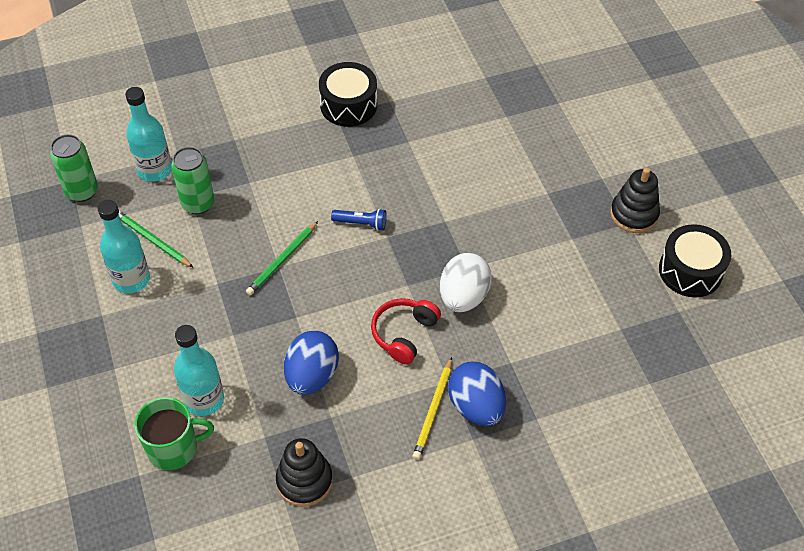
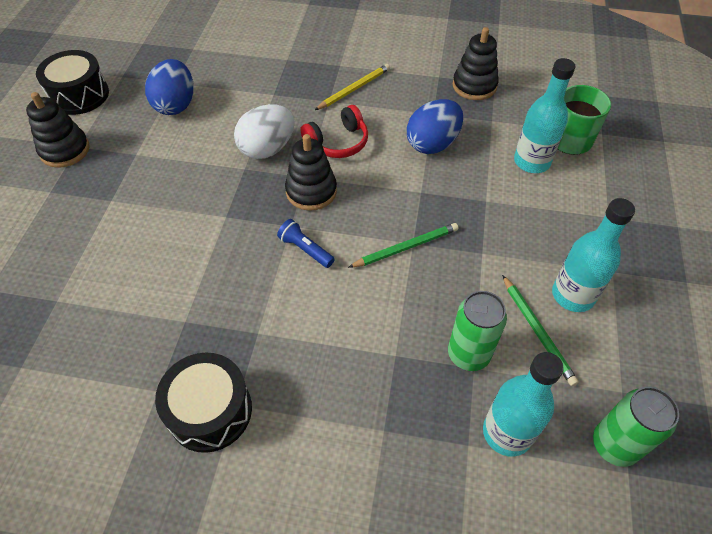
camera: 150 degrees left, 0 degrees up
(392, 273) = (311, 191): none -> black stacking toy
(476, 406) = (322, 80): blue egg -> blue egg (176, 105)

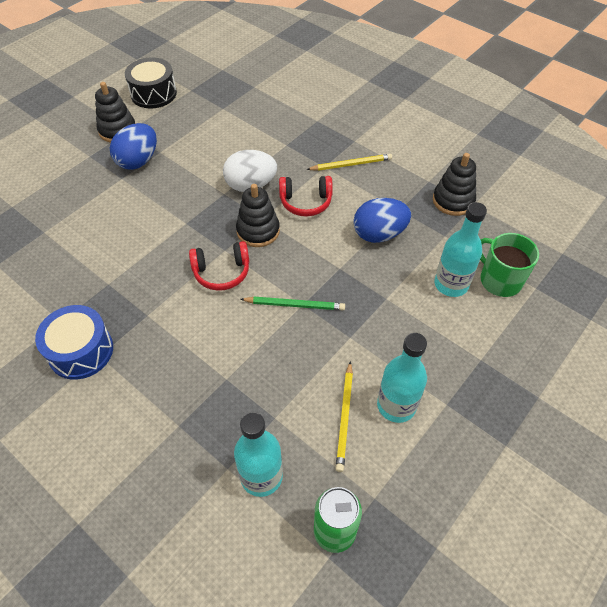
camera: 30 degrees right, 0 degrees up
(176, 105) = (211, 126): blue egg -> blue egg (138, 161)
(210, 411) = (81, 351): black drum -> blue drum
(305, 249) = (222, 272): blue flashlight -> red headphones
(468, 354) = (278, 406): green can -> none
(537, 331) = (345, 417): green pencil -> yellow pencil

